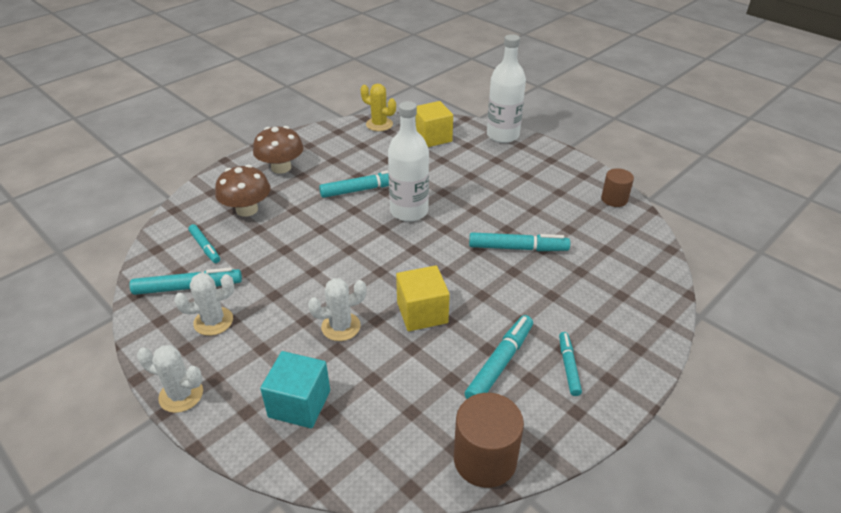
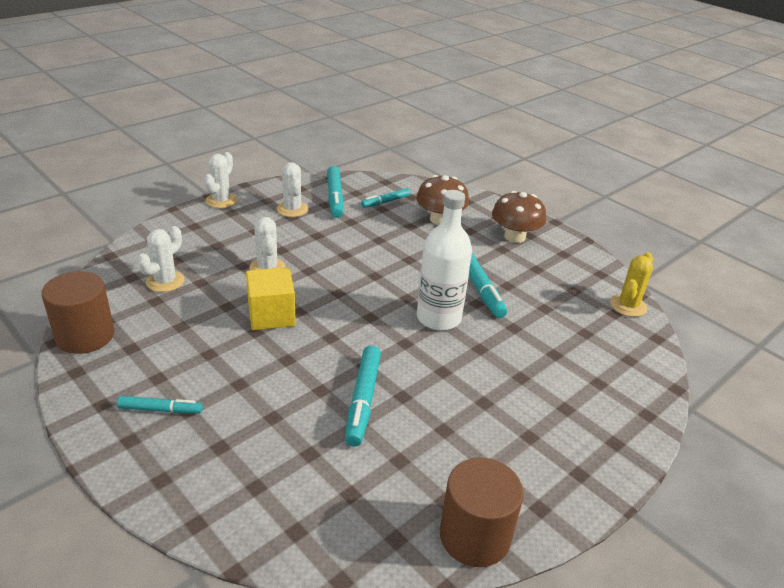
camera: 90 degrees right, 5 degrees down
(299, 404) = (190, 247): turquoise cube -> none
(374, 411) = (165, 281): none -> white cactus
(432, 137) = (609, 350): yellow cube -> none
(500, 363) = (186, 359): turquoise marker -> none
(502, 135) = (638, 425): white bottle -> none
(614, 199) = (474, 536): brown cylinder -> brown cylinder, size x1.61

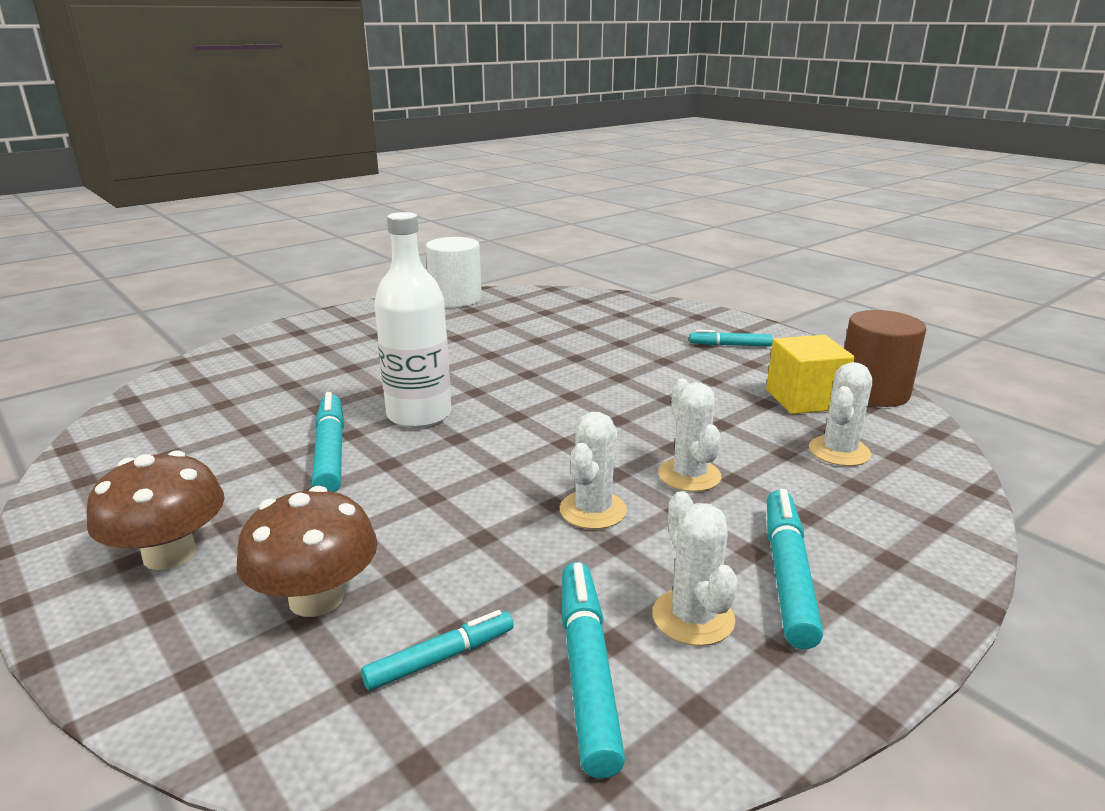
camera: 175 degrees left, 10 degrees down
(221, 201) = (892, 641): white cactus -> white cactus (593, 510)
(271, 315) = (654, 414): yellow cube -> yellow cube (804, 399)
(363, 400) = (532, 351): turquoise marker -> turquoise marker (787, 574)
(474, 536) = (455, 299): brown cylinder -> white cylinder
(628, 306) = (111, 433): yellow cactus -> none

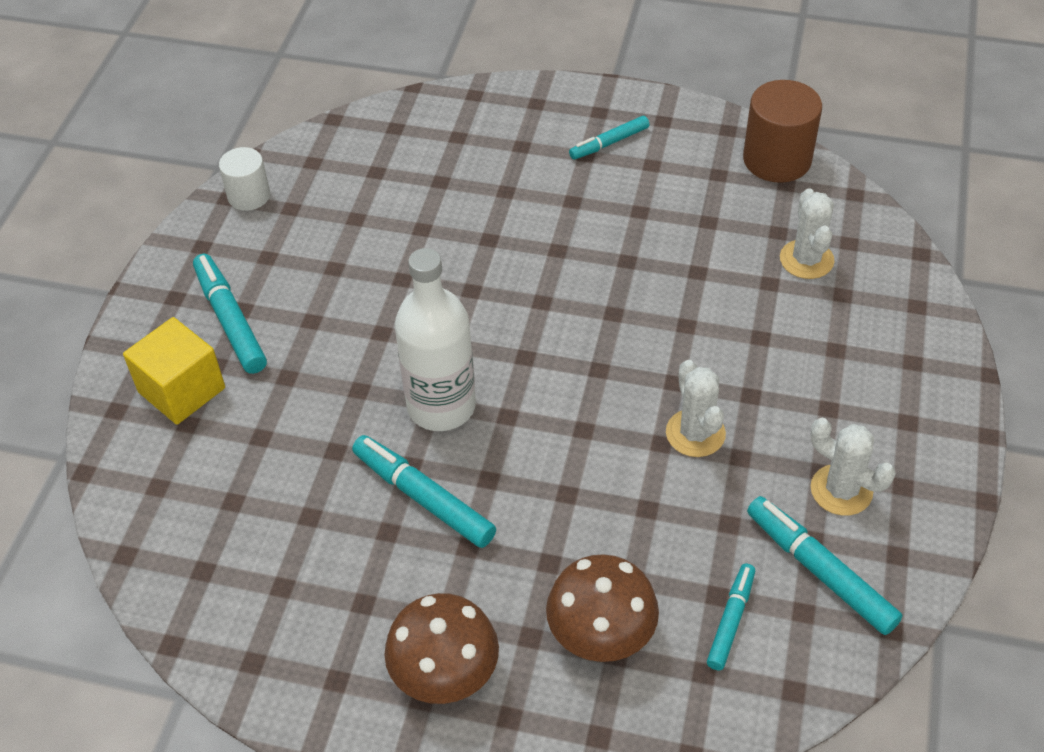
camera: 35 degrees left, 25 degrees up
(455, 299) = (249, 196): white cylinder -> white cylinder, size x0.62
(689, 475) = (727, 353): white cactus -> none
(787, 574) = (865, 416): turquoise marker -> turquoise marker (230, 320)
(804, 399) = (733, 200): yellow cube -> yellow cube (182, 390)

